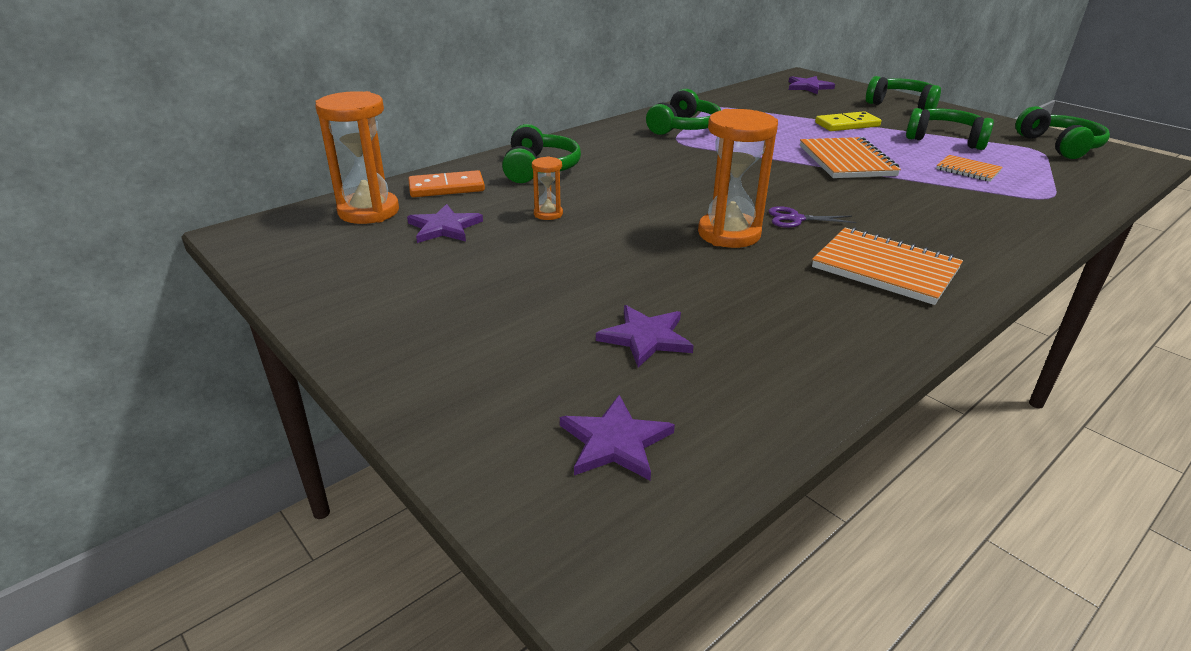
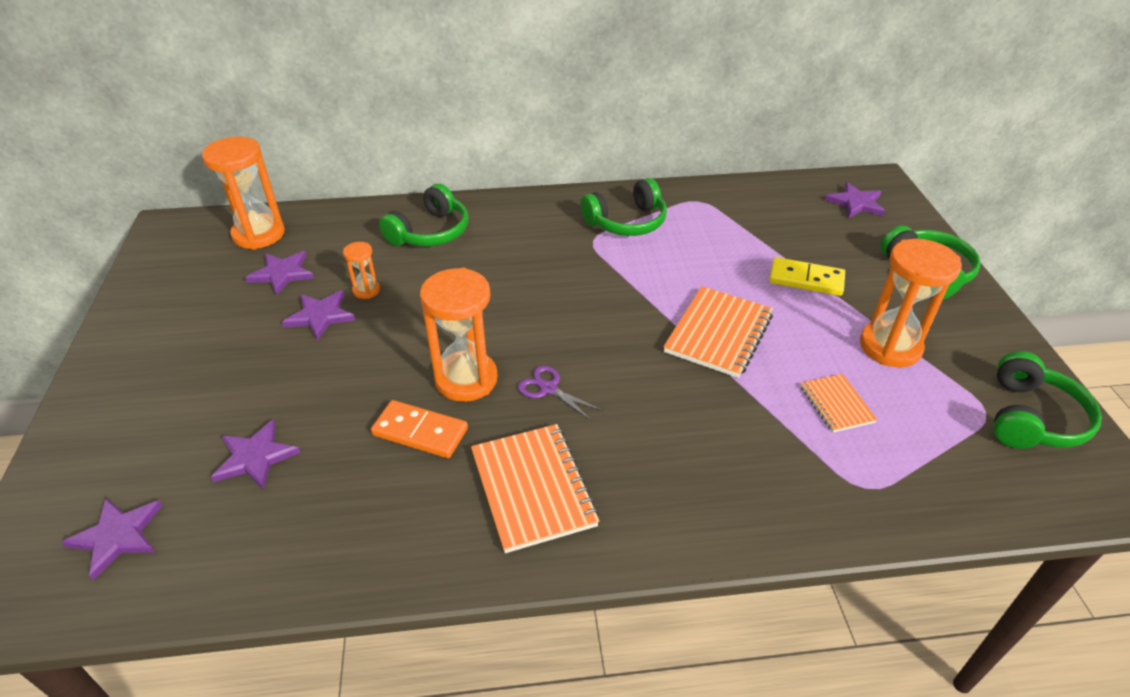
camera: 35 degrees right, 10 degrees up
(446, 188) = (337, 228): orange domino -> orange domino (420, 432)
(535, 240) = (320, 316): none -> purple star
(945, 139) = (890, 347): green headphones -> orange hourglass

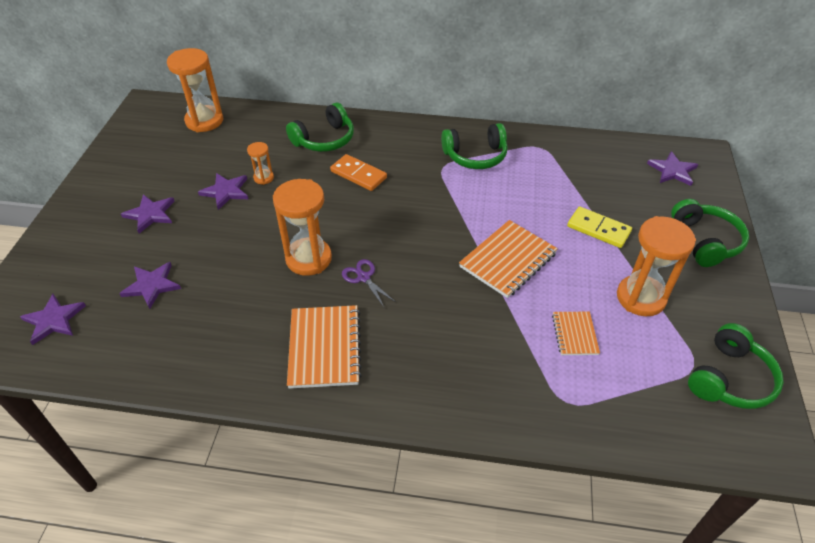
camera: 15 degrees right, 5 degrees up
(282, 274) = (210, 154): purple star -> purple star (150, 214)
(420, 432) = (263, 291): orange domino -> orange domino (358, 175)

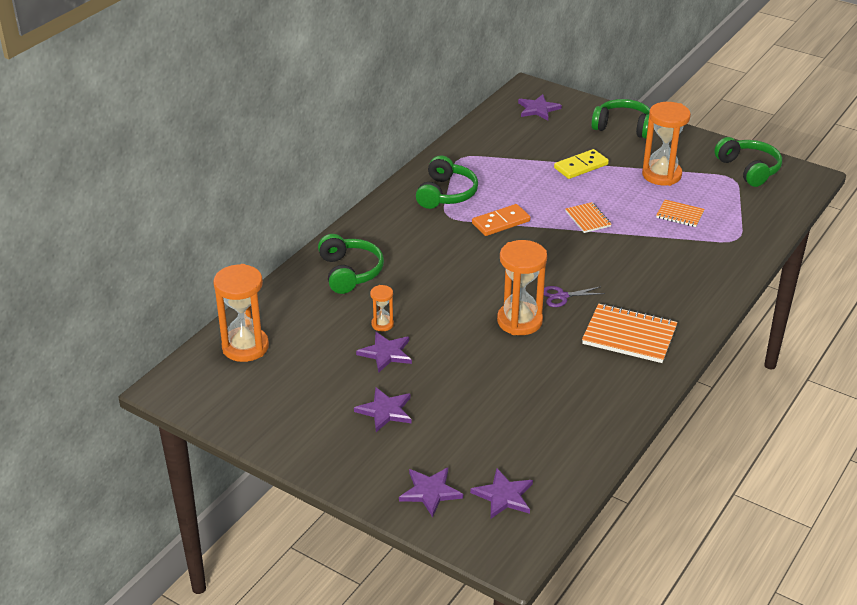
camera: 65 degrees left, 10 degrees down
(151, 285) = (495, 424): purple star -> purple star (430, 492)
(358, 175) = (422, 265): orange domino -> orange domino (501, 222)
(508, 260) = (588, 219): orange notebook -> orange notebook, size x0.56

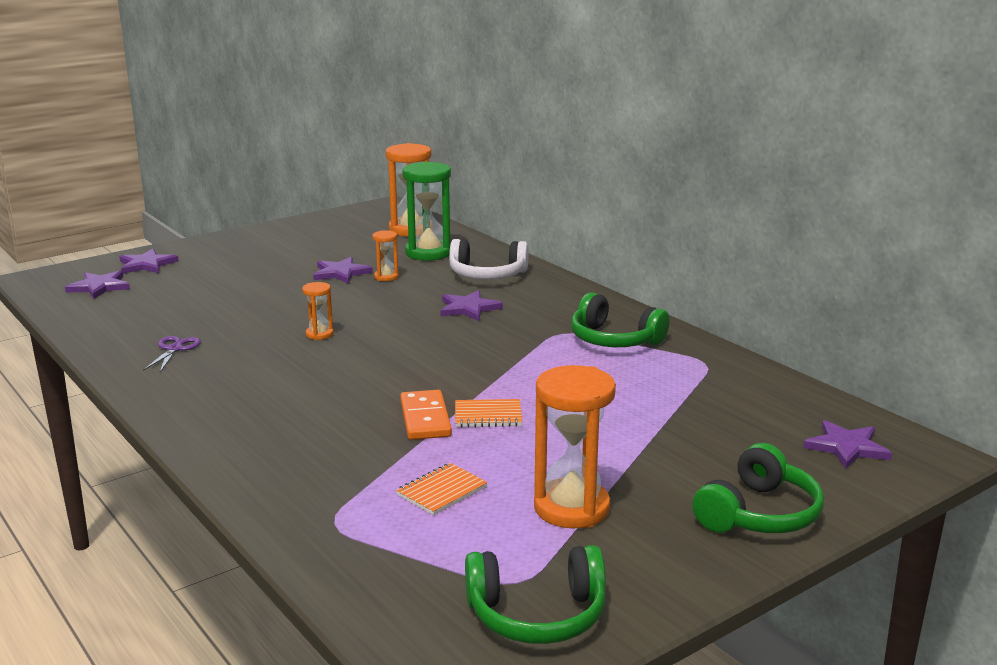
camera: 110 degrees right, 15 degrees down
(309, 317) = (428, 253): none -> green hourglass
(349, 272) = (487, 275): green headphones -> white headphones
(385, 411) = (263, 263): purple star -> purple star (468, 308)
(501, 222) = (523, 359): orange domino -> orange domino (425, 418)
(519, 321) = (319, 334): orange hourglass -> orange hourglass, size x0.49
(562, 296) = (337, 364): purple scissors -> purple scissors (174, 349)
(581, 166) = (637, 443): yellow domino -> none
(629, 336) = (222, 385): orange notebook -> none

